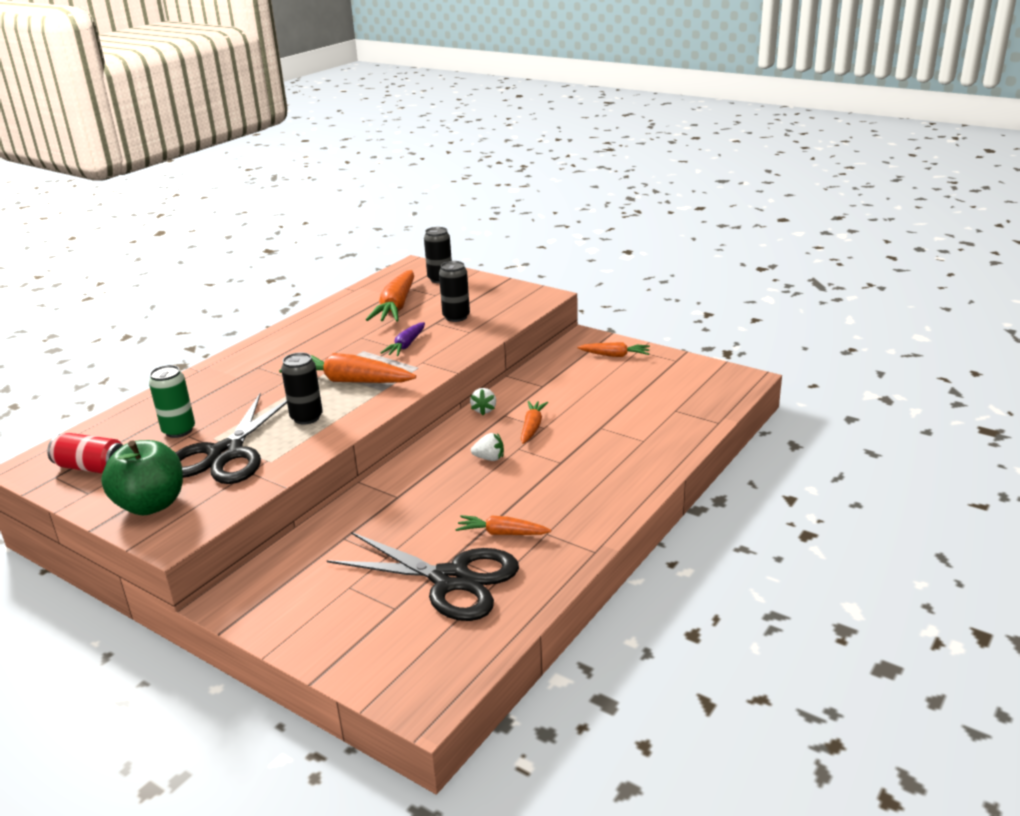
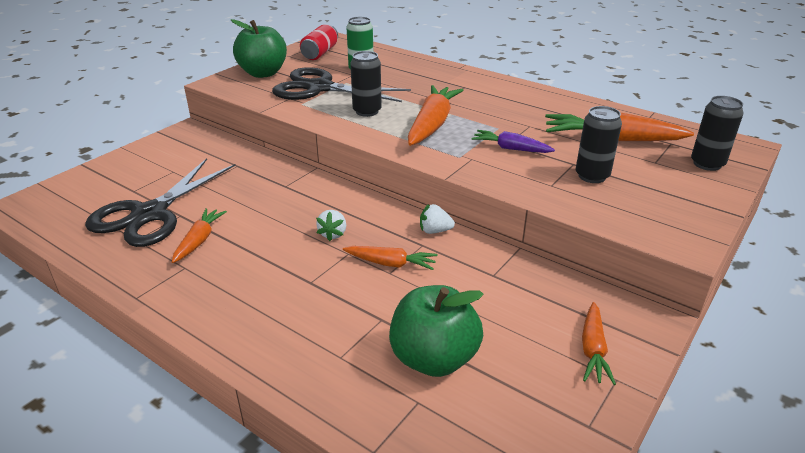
camera: 90 degrees right, 5 degrees up
(636, 406) = (434, 358): none -> green apple

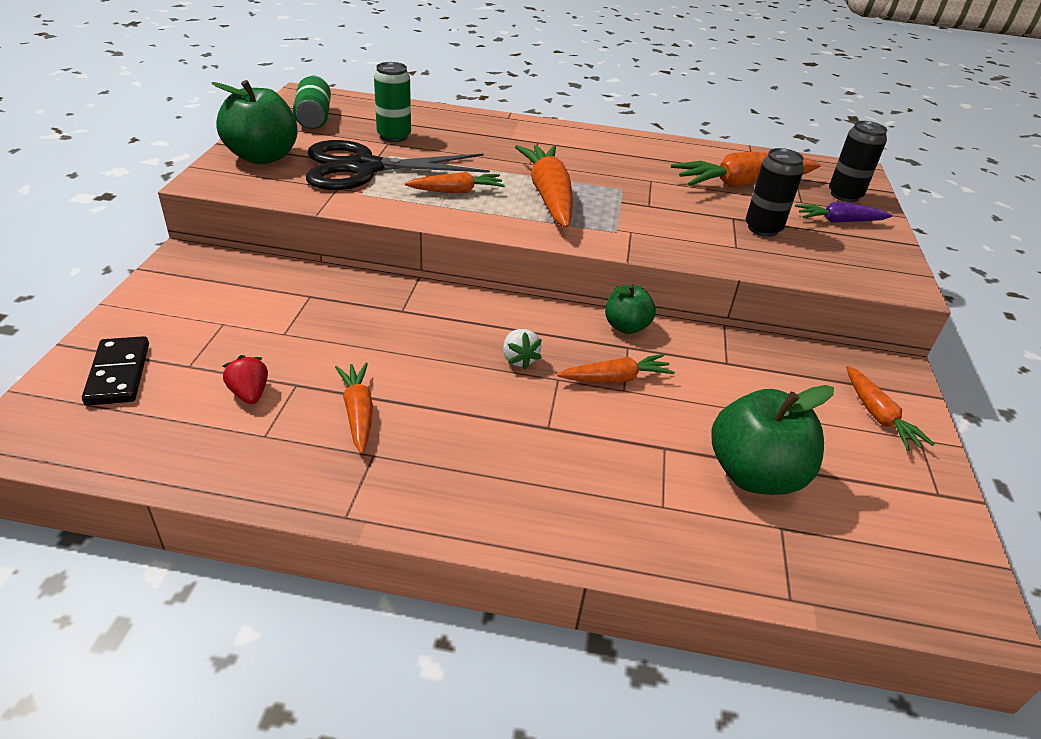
camera: 30 degrees left, 5 degrees up
(94, 186) = (118, 374): none -> black domino
(150, 214) = (250, 394): black scissors -> red strawberry
(320, 53) = (314, 117): red can -> green can
(367, 111) = (456, 191): black can -> orange carrot
(435, 231) = (626, 327): white strawberry -> green apple
(511, 149) = (659, 211): purple carrot -> purple carrot (839, 221)

